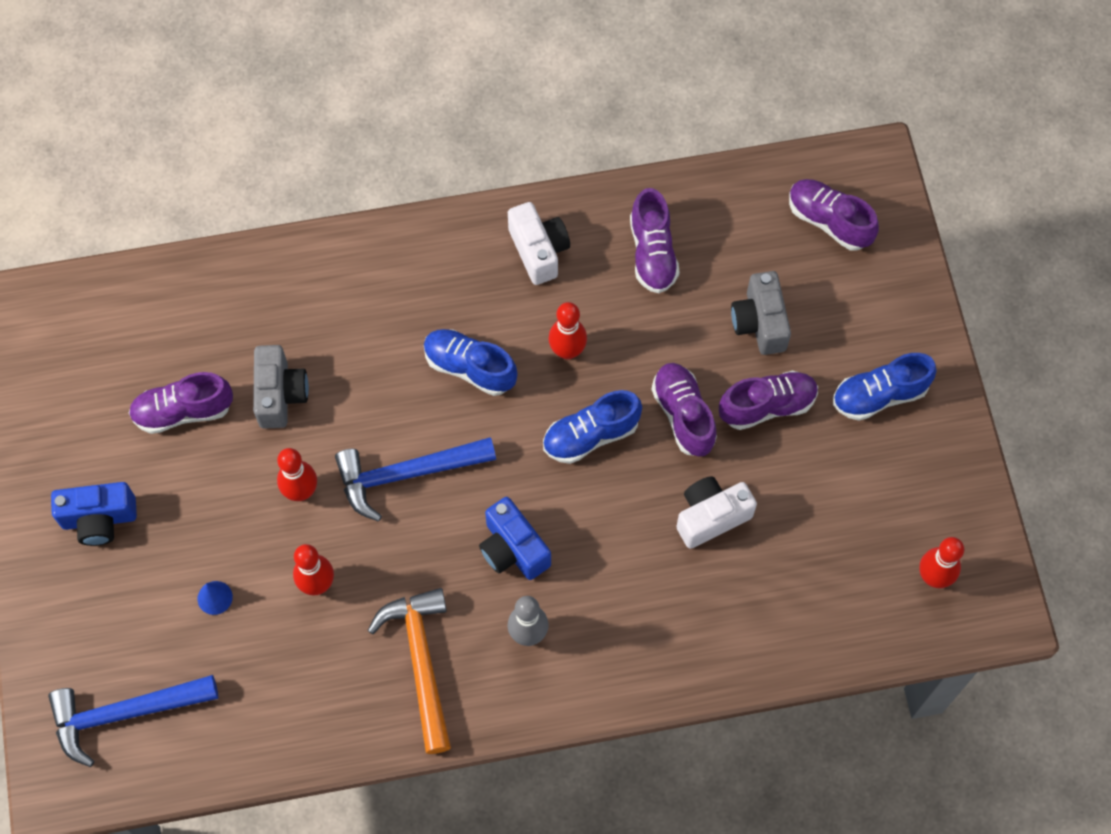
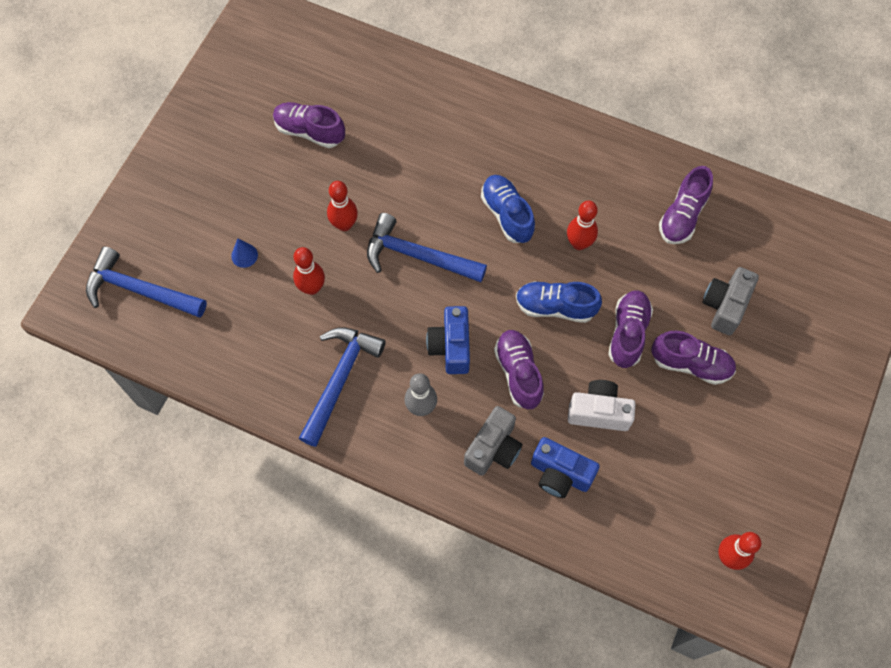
camera: 35 degrees right, 0 degrees up
(99, 519) = (212, 164): blue camera -> blue camera (560, 474)
(280, 395) = (375, 158): grey camera -> grey camera (493, 449)
(421, 662) = (340, 379): orange hammer -> blue hammer
(539, 251) = (606, 169): white camera -> none
(829, 221) = (823, 269): purple shoe -> purple shoe (518, 373)
(879, 395) = (777, 407): blue shoe -> none

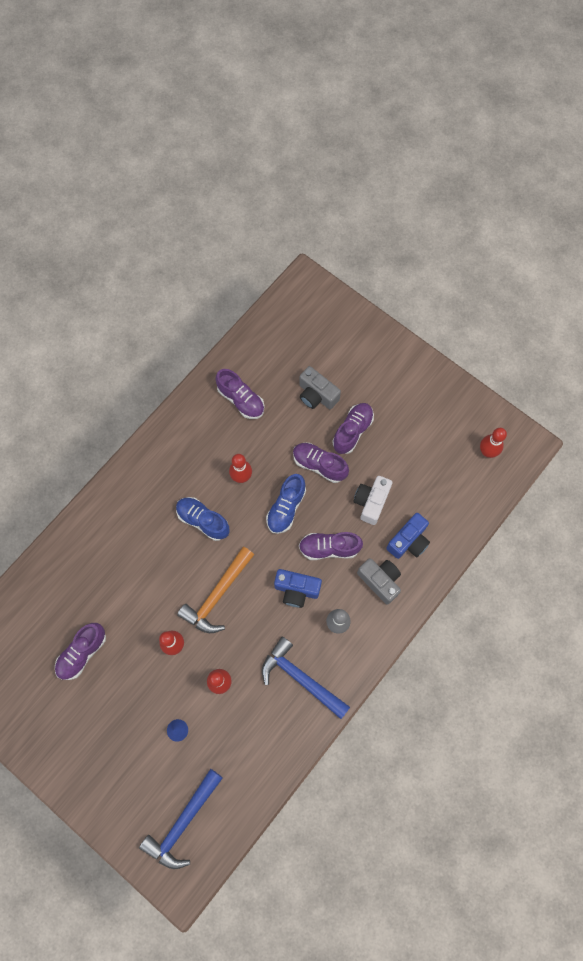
camera: 75 degrees left, 5 degrees up
(417, 256) = (217, 595): blue hammer -> orange hammer
(507, 214) = (203, 520): blue shoe -> blue shoe turned 45 degrees clockwise

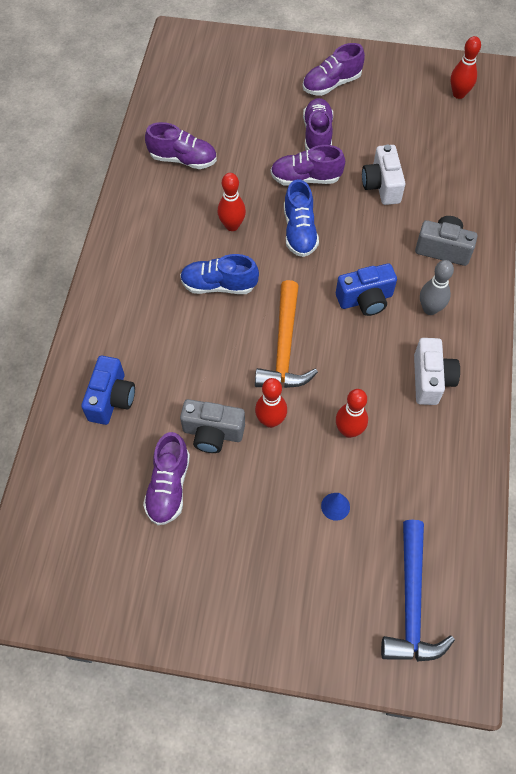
camera: 30 degrees left, 10 degrees down
(300, 678) = (431, 379): blue hammer -> white camera
(316, 395) = (259, 121): grey camera -> grey camera (212, 433)
(329, 548) = (370, 245): purple shoe -> purple shoe (331, 84)
(408, 541) = (444, 201): blue camera -> blue camera (111, 399)

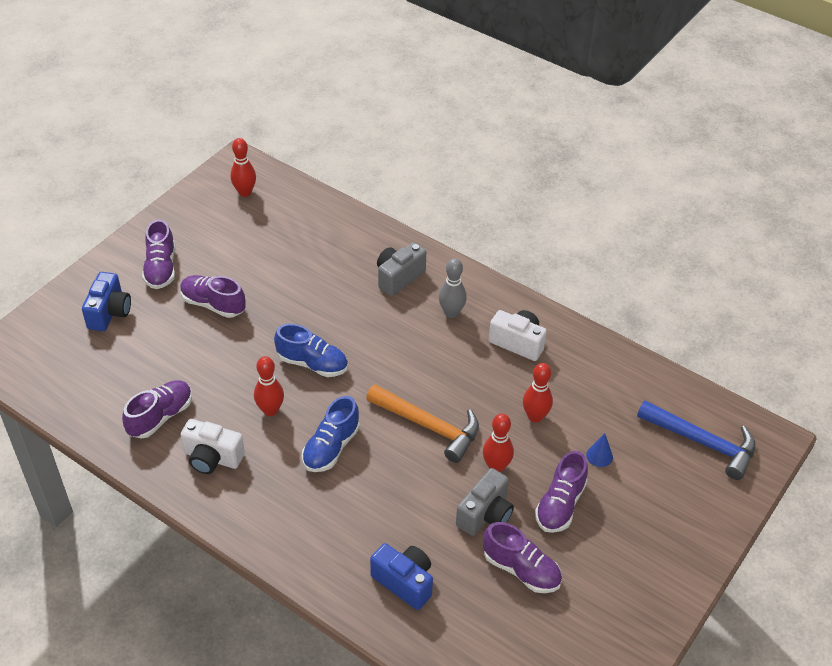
camera: 65 degrees left, 15 degrees down
(305, 178) = (256, 334): purple shoe -> purple shoe (560, 505)
(365, 299) = (415, 350): blue camera -> blue camera (109, 313)
(381, 186) = (304, 286): white camera -> white camera (212, 458)

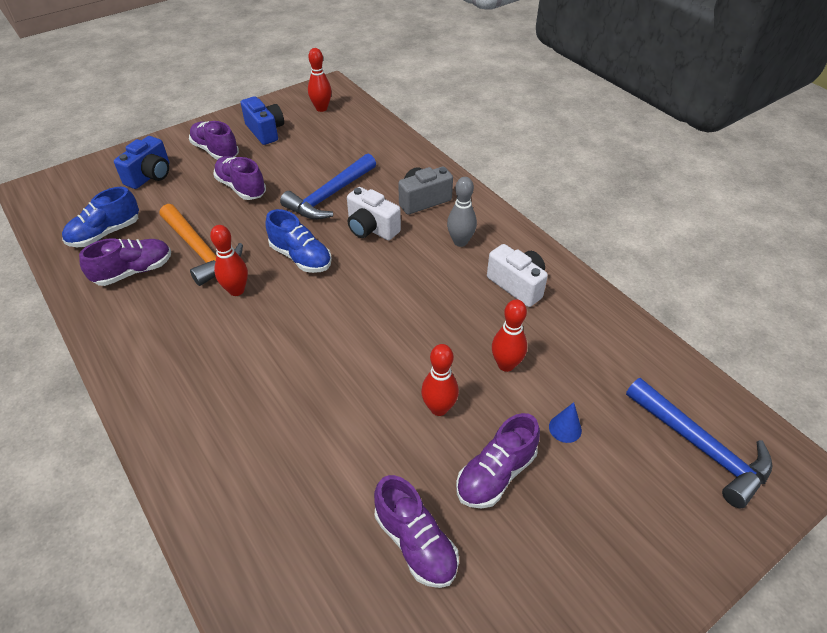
camera: 20 degrees right, 0 degrees up
(161, 268) = (215, 151): purple shoe -> purple shoe turned 120 degrees clockwise
(212, 458) = (155, 321): white camera -> white camera (371, 228)
(306, 293) = (329, 196): none -> blue hammer
(331, 447) = (274, 341): blue shoe -> blue shoe (105, 233)
(404, 582) = (272, 515): blue camera -> blue camera (265, 131)
(429, 426) = (385, 346): orange hammer -> orange hammer (200, 251)
(485, 514) = (402, 460): grey camera -> none

